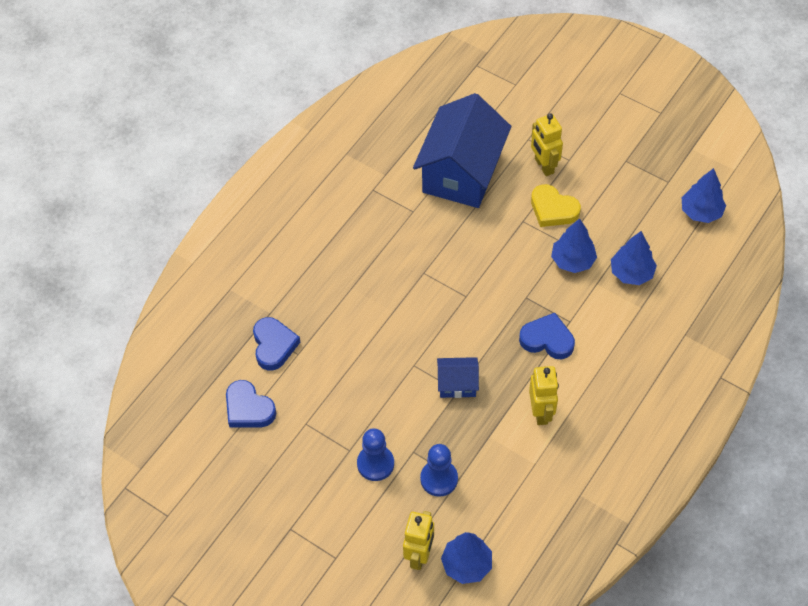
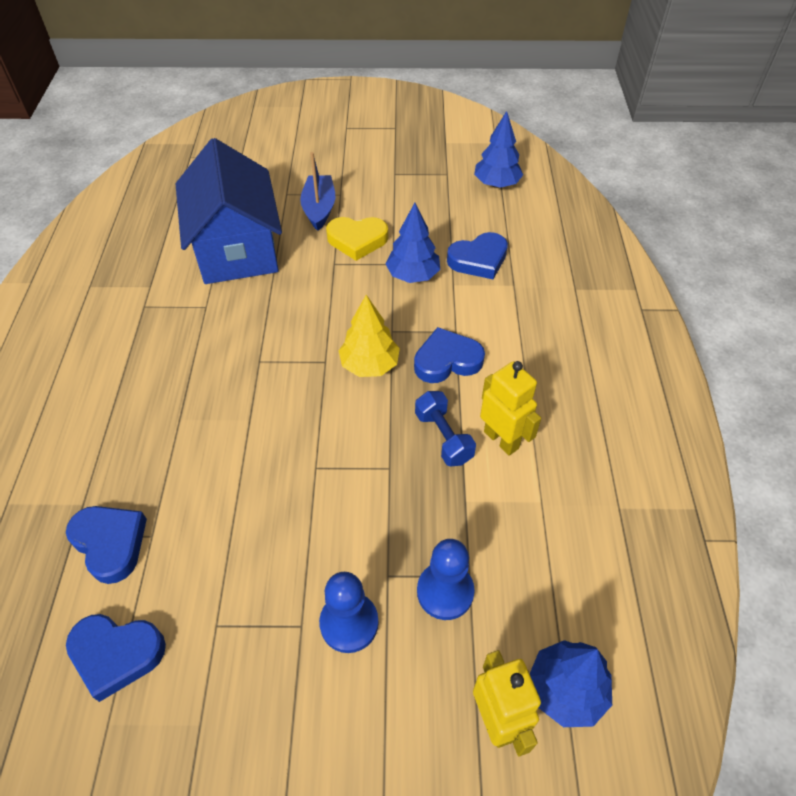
camera: 35 degrees left, 5 degrees down
(457, 384) = (383, 461): blue house -> none
(493, 314) = (369, 365): none -> yellow tree
(505, 390) = (443, 437): none -> blue dumbbell
(544, 166) = (319, 209): yellow robot -> blue boat
(631, 273) = (478, 260): blue tree -> blue heart

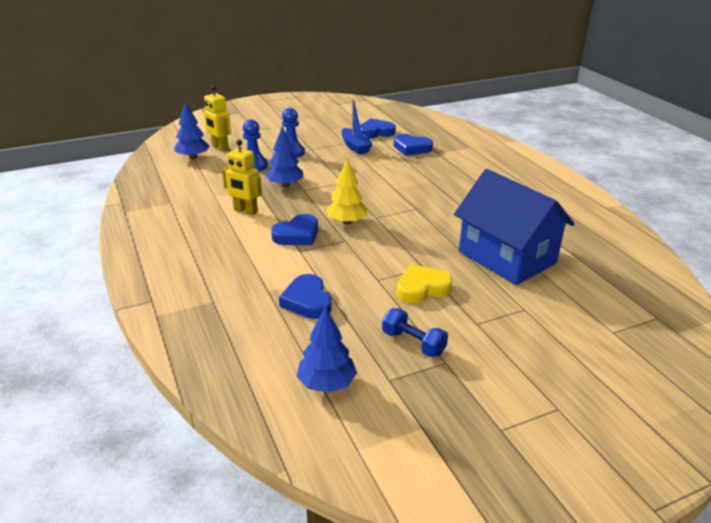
camera: 155 degrees right, 20 degrees down
(319, 209) = (480, 304): blue boat -> blue boat (355, 147)
(413, 275) = (355, 275): blue tree -> blue tree (285, 185)
(443, 437) = (280, 205): blue dumbbell -> blue dumbbell (413, 343)
(478, 260) = (307, 301): blue heart -> blue heart turned 60 degrees counterclockwise

